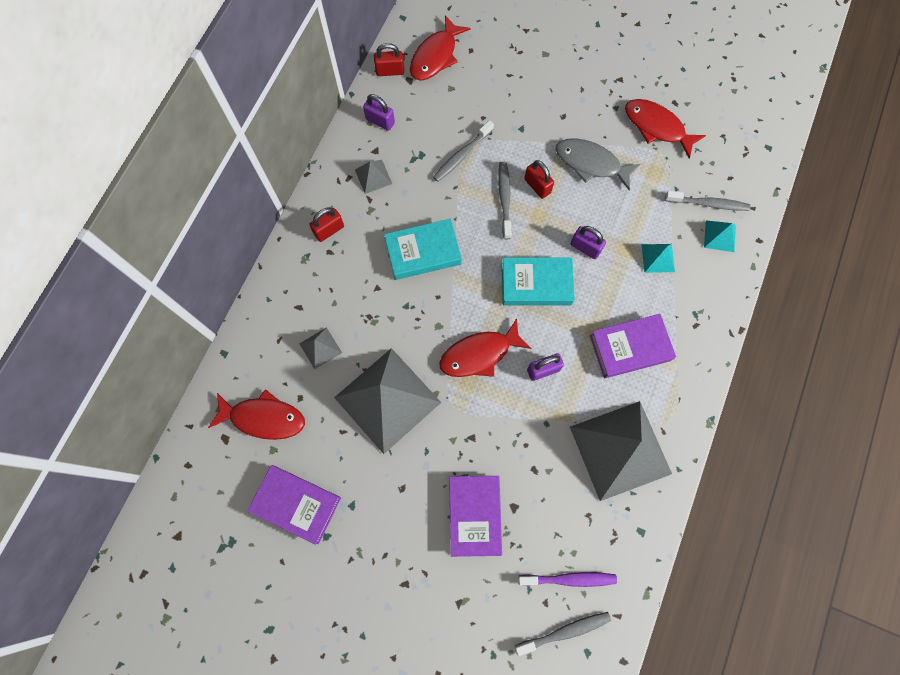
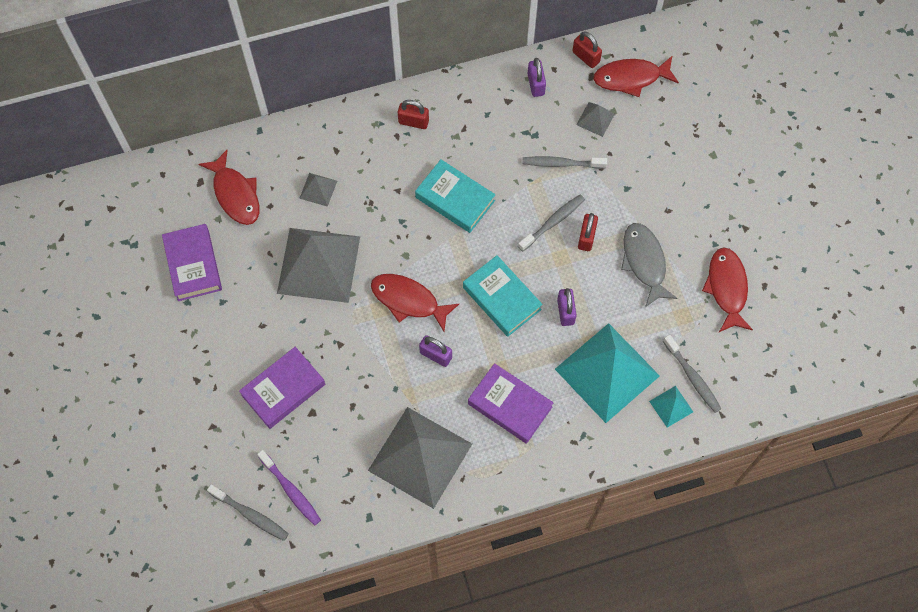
camera: 50 degrees right, 5 degrees down
(373, 176) = (485, 116): grey pyramid -> grey pyramid (595, 119)
(658, 258) = (607, 372): turquoise pyramid -> turquoise pyramid, size x2.36

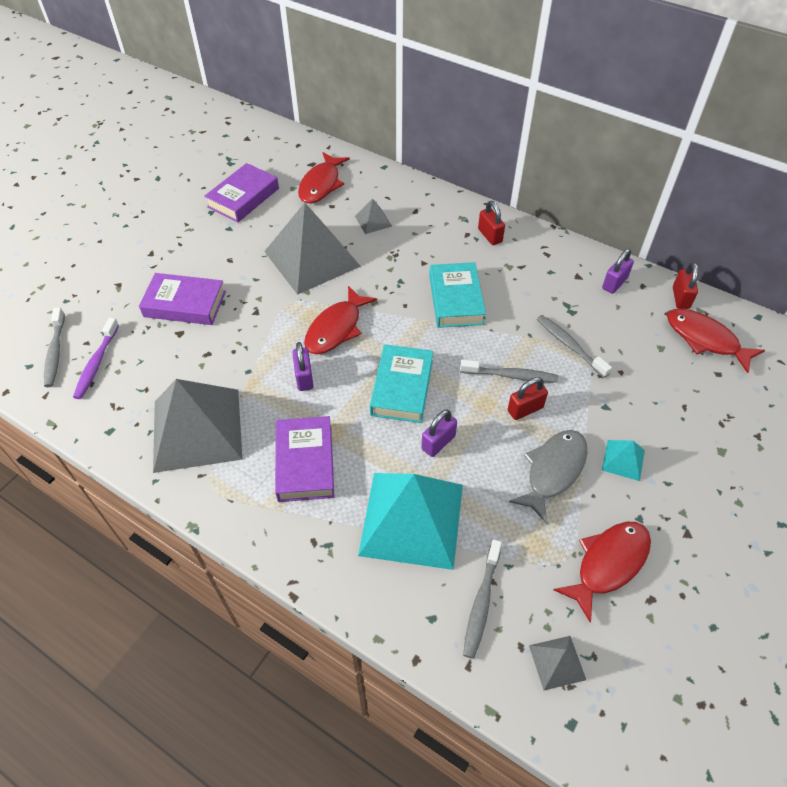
camera: 50 degrees right, 15 degrees down
(408, 300) = (336, 328): red fish -> red fish turned 135 degrees counterclockwise
(595, 119) = (637, 341): grey pyramid -> grey pyramid (557, 662)
(671, 406) = (431, 605): turquoise pyramid -> turquoise pyramid (623, 460)

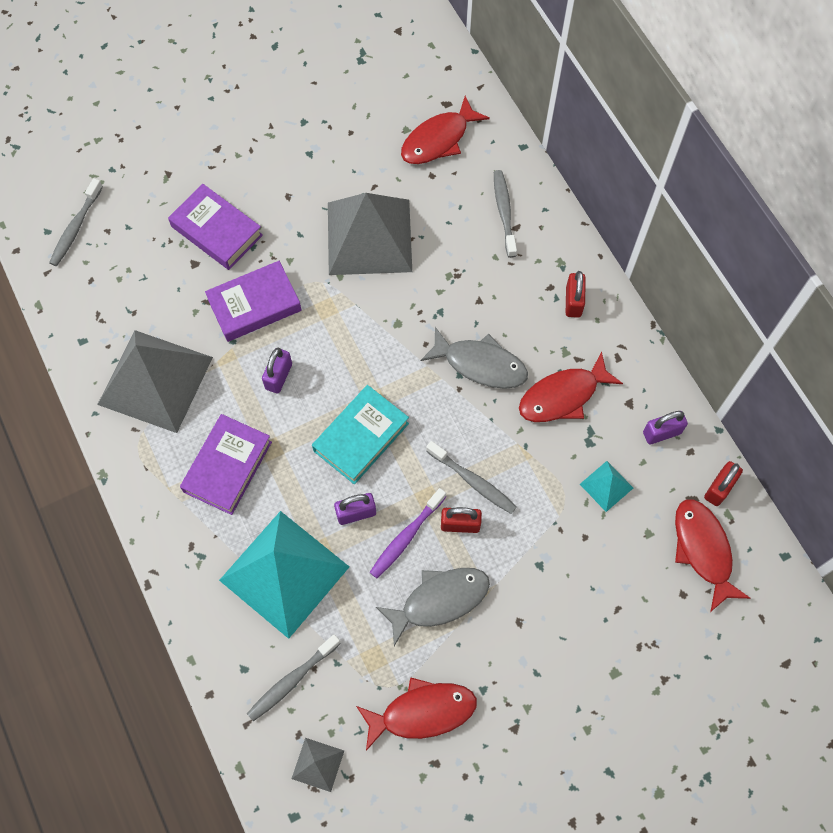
camera: 30 degrees right, 15 degrees up
(96, 363) = (105, 260): purple toothbrush -> purple toothbrush (406, 537)
(243, 198) = (347, 118): purple book -> purple book (254, 305)
(336, 328) = (341, 336): red fish -> red fish (563, 396)
(373, 221) = (462, 218): grey pyramid -> none
(455, 300) = (480, 364): turquoise book -> grey fish
(569, 345) = (556, 480): grey toothbrush -> grey toothbrush (504, 212)
(623, 460) = (513, 627): turquoise pyramid -> turquoise pyramid (606, 486)

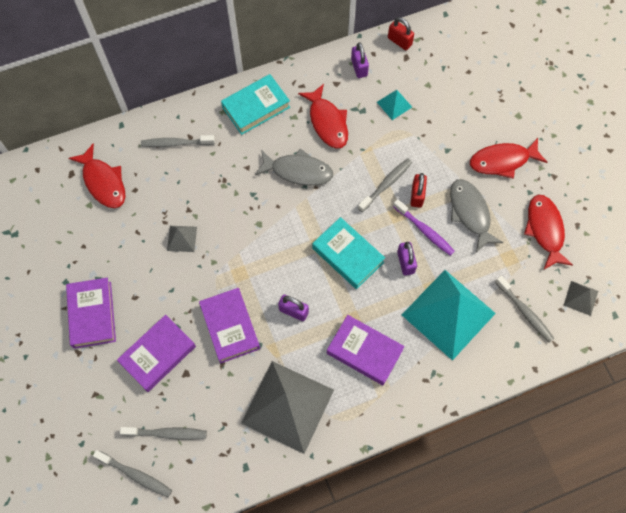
camera: 85 degrees left, 0 degrees up
(122, 253) = (167, 433): none -> grey toothbrush
(264, 155) = (92, 314): none -> purple book
(369, 236) = (182, 238): grey pyramid -> grey pyramid, size x0.42
(480, 364) = (298, 171): grey fish -> grey fish turned 75 degrees clockwise
(573, 302) = (256, 107): red padlock -> turquoise book
(703, 550) = (440, 56): red fish -> red fish (502, 161)

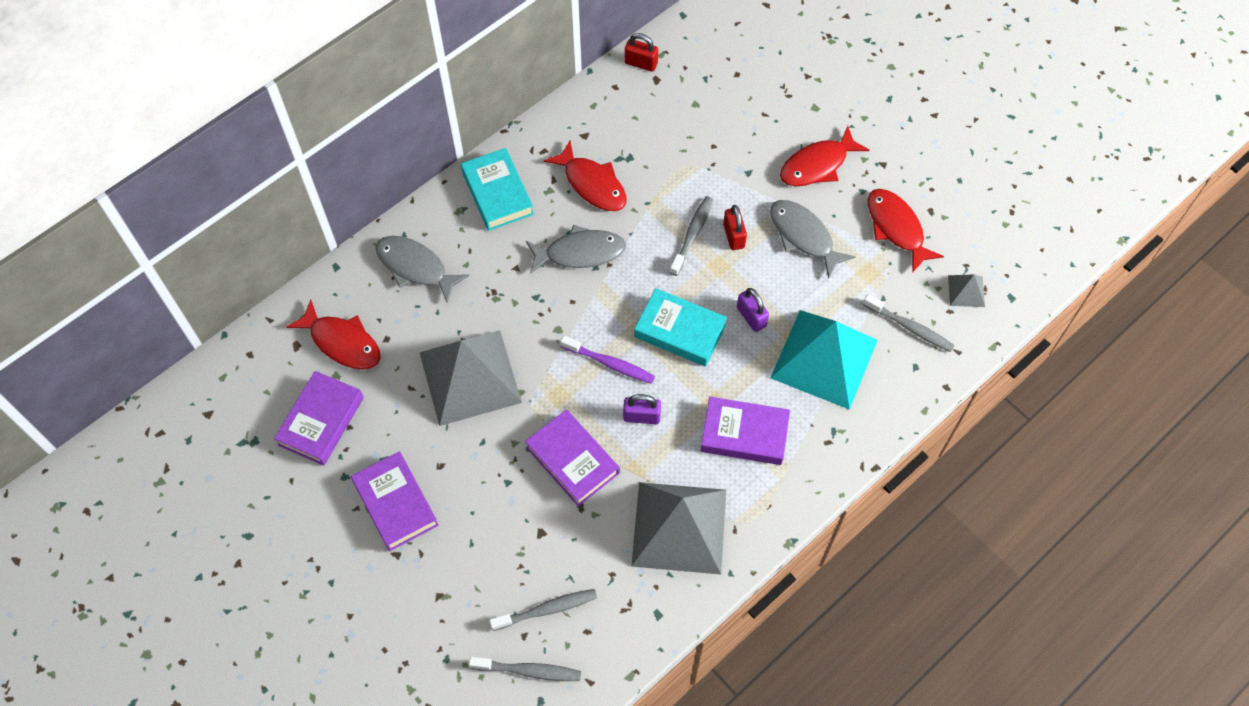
camera: 20 degrees left, 5 degrees down
(158, 355) = (498, 522): purple book -> purple book (321, 421)
(176, 143) = (415, 267): grey toothbrush -> grey fish
(182, 238) = (470, 377): grey pyramid -> grey pyramid, size x2.36
(256, 107) = (497, 193): turquoise book -> turquoise book turned 60 degrees counterclockwise
(359, 67) = (604, 108): purple padlock -> none
(394, 104) = (664, 139): turquoise pyramid -> none
(424, 230) = (759, 273): purple toothbrush -> purple toothbrush (610, 363)

